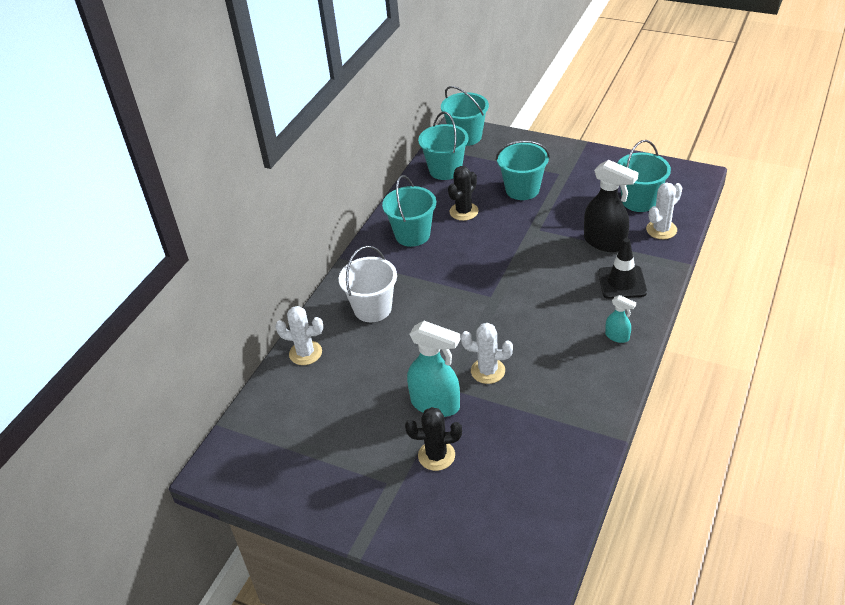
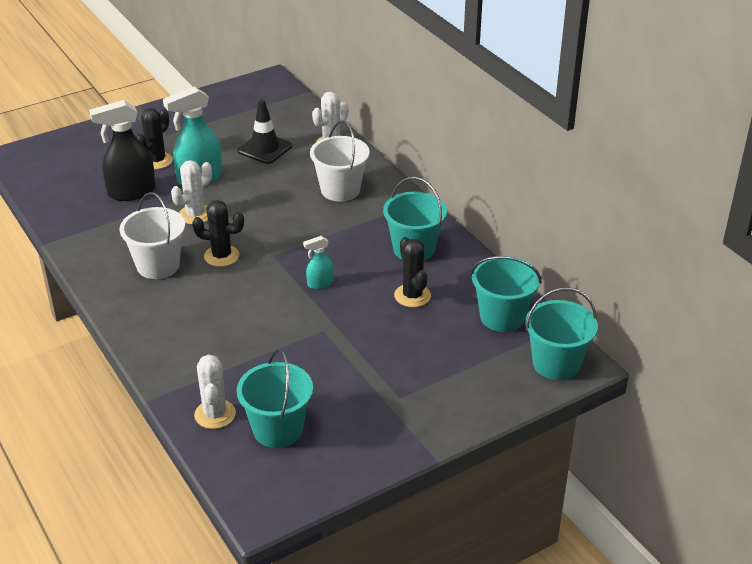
camera: 120 degrees right, 5 degrees down
(521, 321) = (221, 256): none -> black cactus
(522, 189) = (402, 353): turquoise bucket -> none
(569, 348) = (158, 265): none -> white bucket
(605, 242) = (249, 362): black spray bottle -> black spray bottle (131, 192)
(617, 336) = (132, 298): turquoise spray bottle -> turquoise spray bottle (320, 284)
(622, 282) = (184, 339): black traffic cone -> black traffic cone (265, 149)

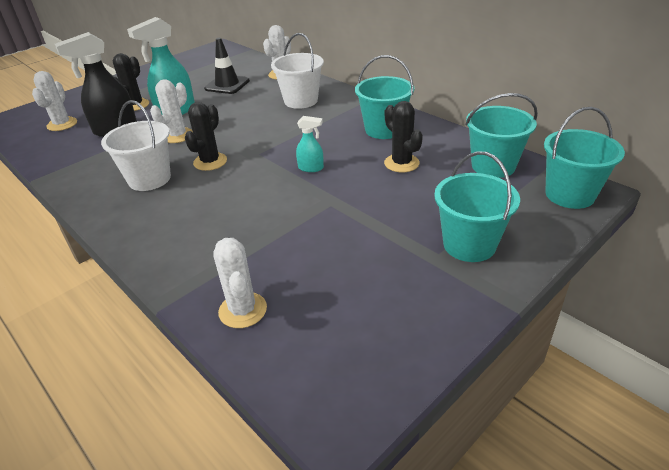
camera: 10 degrees left, 0 degrees up
(76, 174) = (62, 124): none -> white cactus
(221, 256) = (210, 162): black cactus -> black cactus turned 60 degrees counterclockwise
(278, 429) = (321, 313): turquoise bucket -> turquoise bucket (469, 244)
(320, 284) = (311, 168): turquoise spray bottle -> turquoise spray bottle turned 135 degrees counterclockwise

